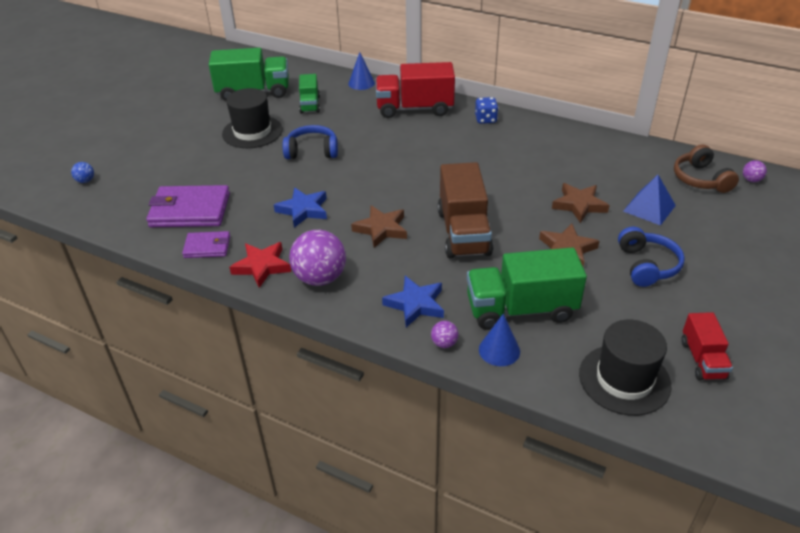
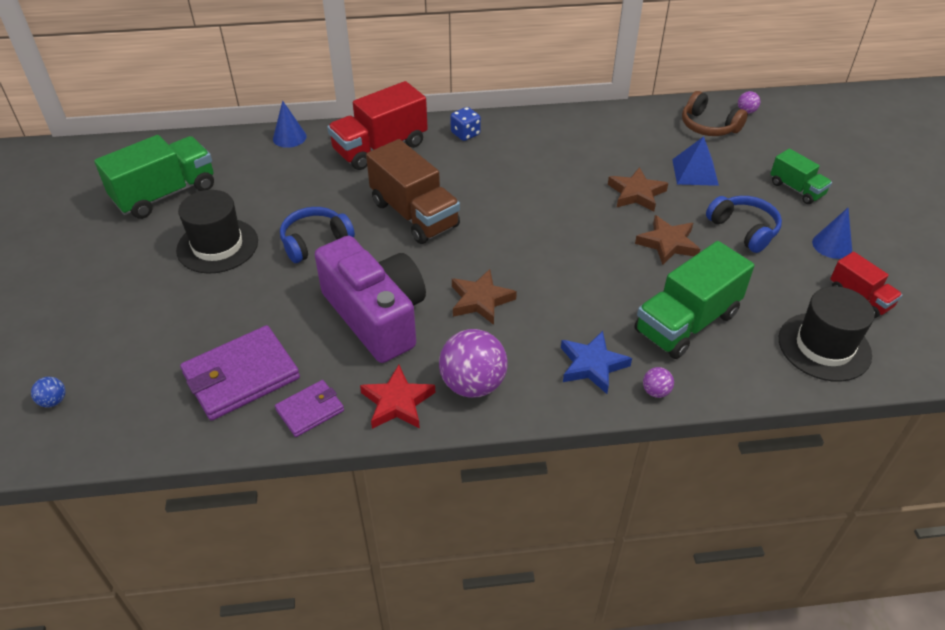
camera: 35 degrees left, 5 degrees up
(303, 210) = (376, 316): blue star -> purple camera
(310, 105) = (254, 185): green truck -> green truck (796, 189)
(463, 232) = (563, 267): brown truck -> brown truck (414, 214)
(499, 350) = (707, 373): blue cone -> blue cone (832, 245)

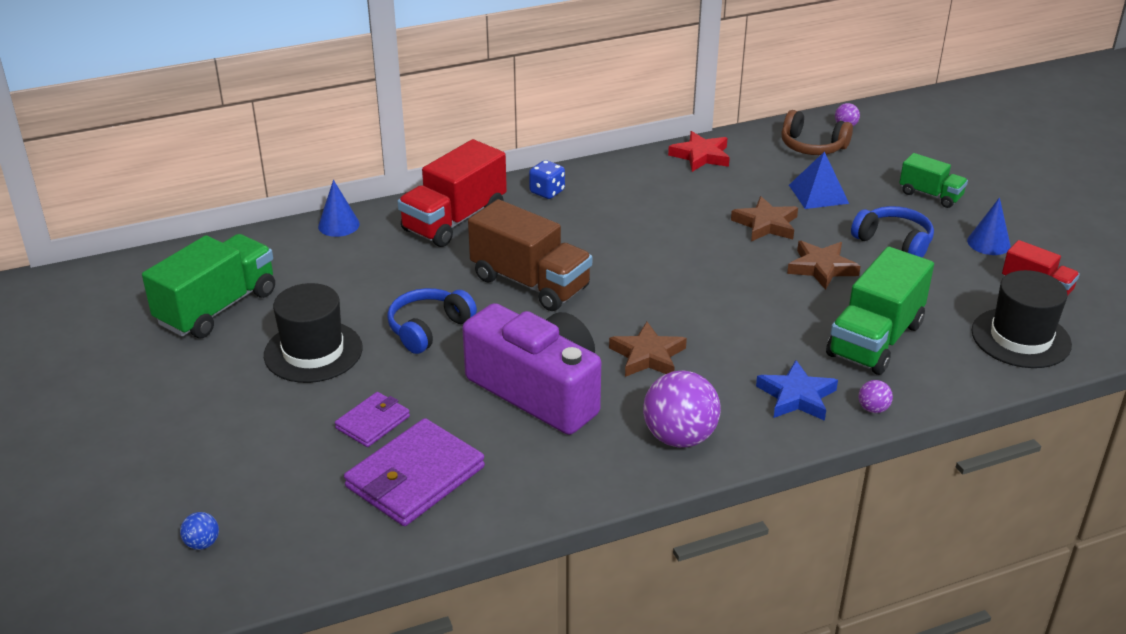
camera: 15 degrees left, 10 degrees down
(310, 410) = (512, 495): purple wallet -> purple wallet (373, 422)
(397, 402) = (606, 469): red star -> red star (701, 156)

